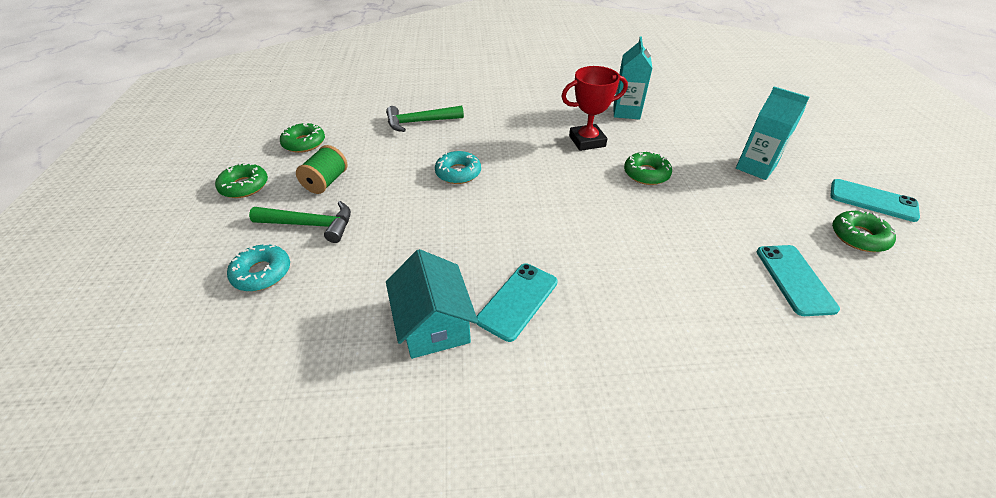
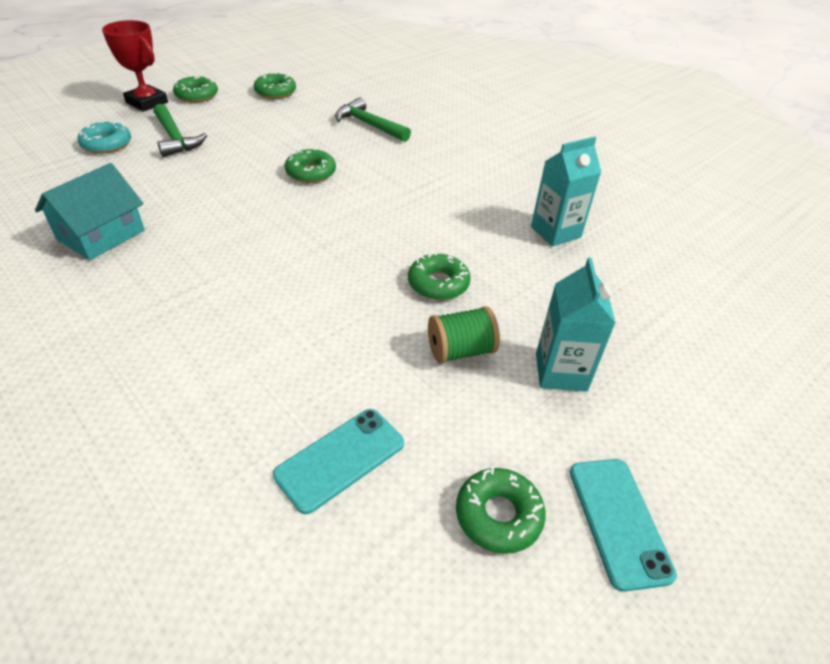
camera: 50 degrees right, 0 degrees up
(326, 182) = (234, 122): green spool -> green spool (460, 351)
(458, 173) = (311, 172): turquoise donut -> green donut
(518, 301) = (156, 267): turquoise phone -> none
(587, 141) = (455, 224): red trophy -> red trophy (147, 102)

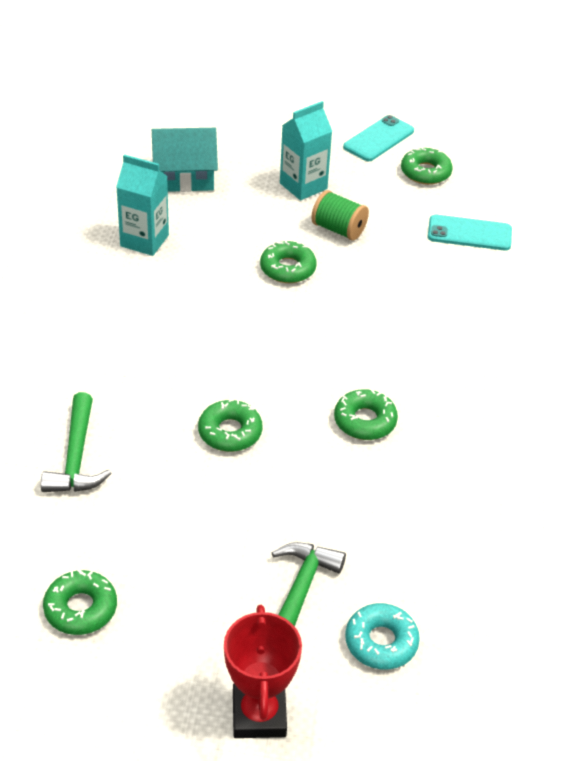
camera: 130 degrees left, 0 degrees up
(101, 235) = (483, 488): turquoise house -> turquoise house (184, 177)
(197, 95) = (182, 682): green donut -> green donut (365, 421)

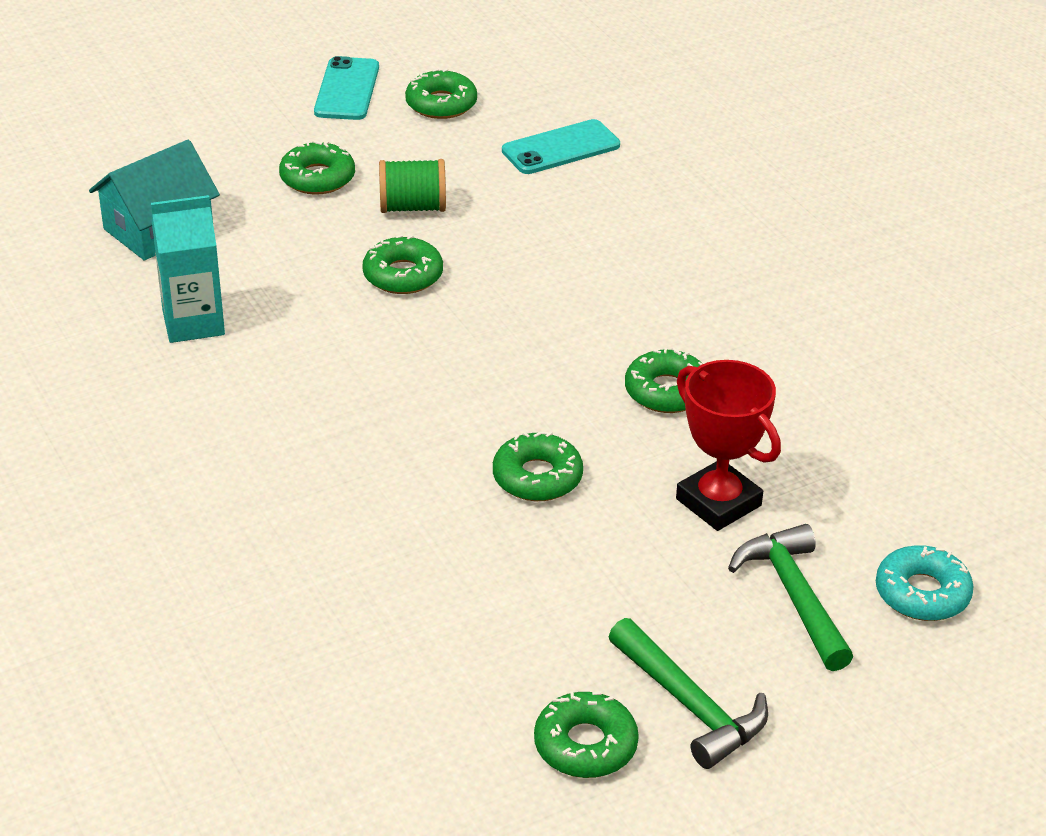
camera: 35 degrees left, 5 degrees down
(76, 457) = (393, 596): green hammer -> green hammer (690, 705)
(259, 714) = (886, 731): red trophy -> red trophy (718, 502)
(303, 186) = (317, 178): turquoise carton -> green donut

